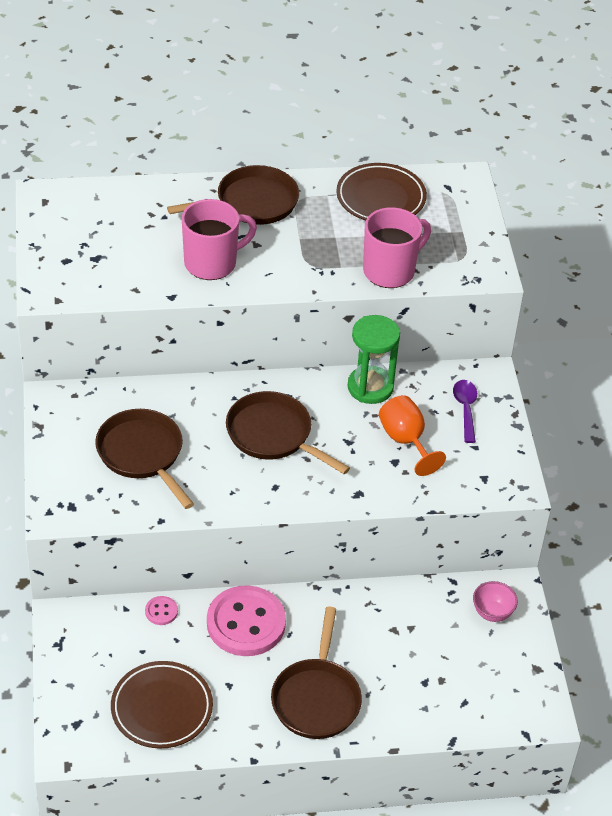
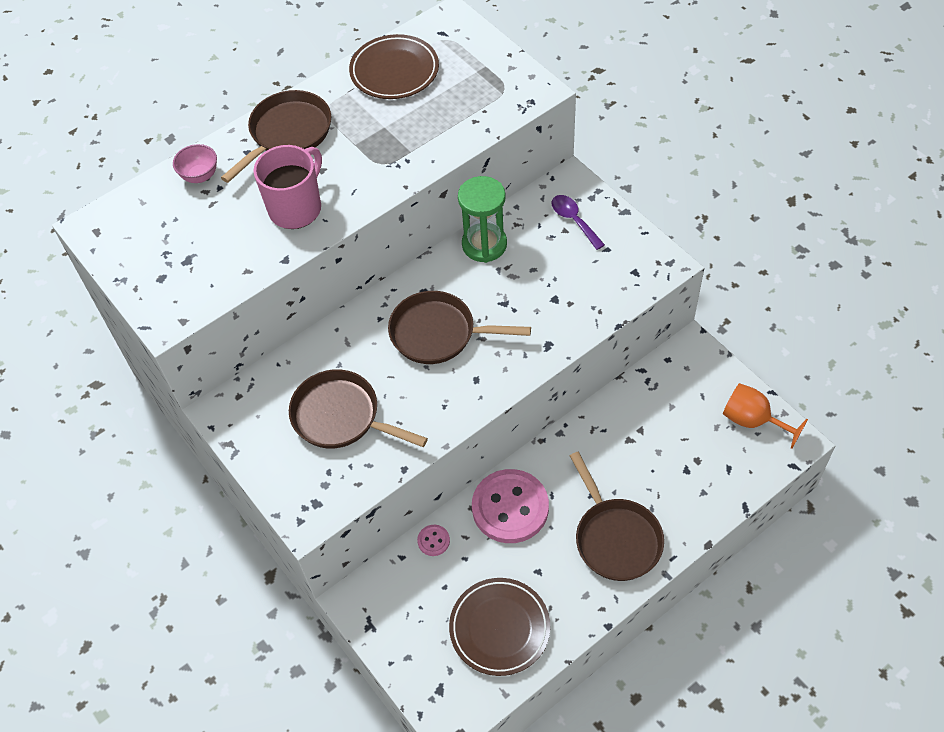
camera: 25 degrees left, 10 degrees up
(390, 271) = (454, 133): pink mug -> none
(405, 441) = (549, 275): orange goblet -> orange goblet (752, 420)
(492, 613) = (691, 379): pink bowl -> pink bowl (200, 176)

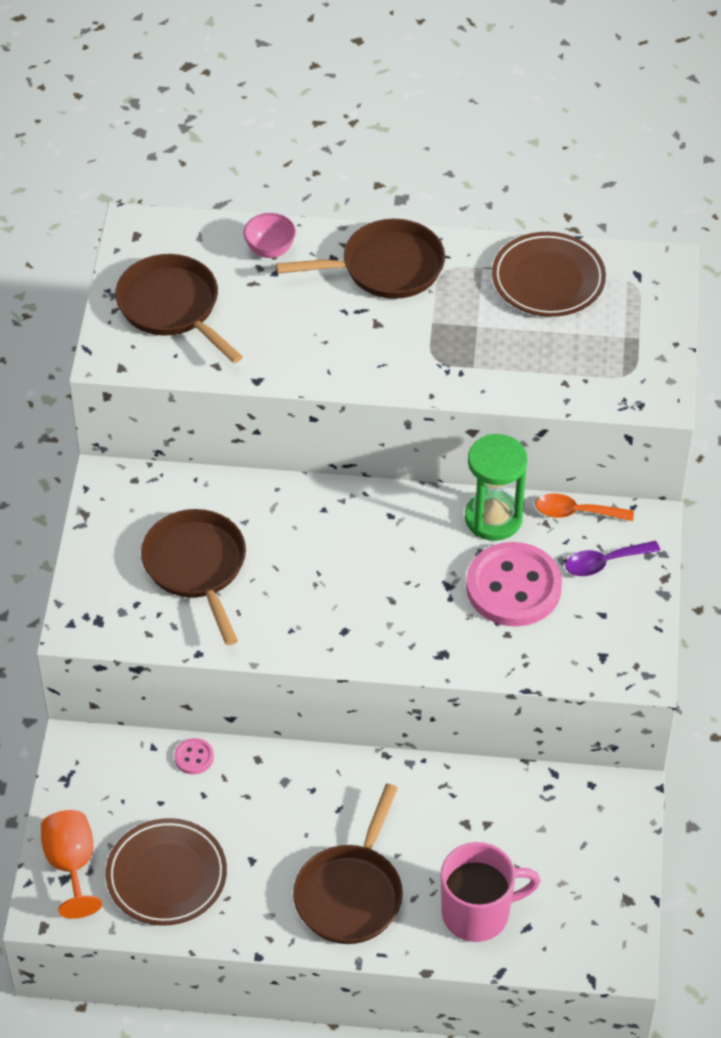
camera: 40 degrees right, 5 degrees down
(296, 208) = (316, 342): pink mug -> pink mug (478, 913)
(438, 333) = (359, 564): brown pan -> brown pan (172, 307)
(510, 507) = (290, 787): pink button -> pink button (513, 587)
(525, 205) = (576, 512): none -> orange spoon
(574, 220) = (604, 563): purple spoon -> purple spoon turned 120 degrees counterclockwise
(752, 420) = (603, 907): orange goblet -> orange goblet (71, 864)

